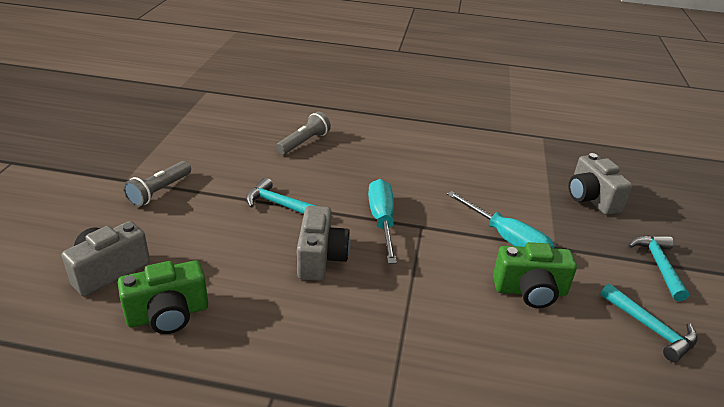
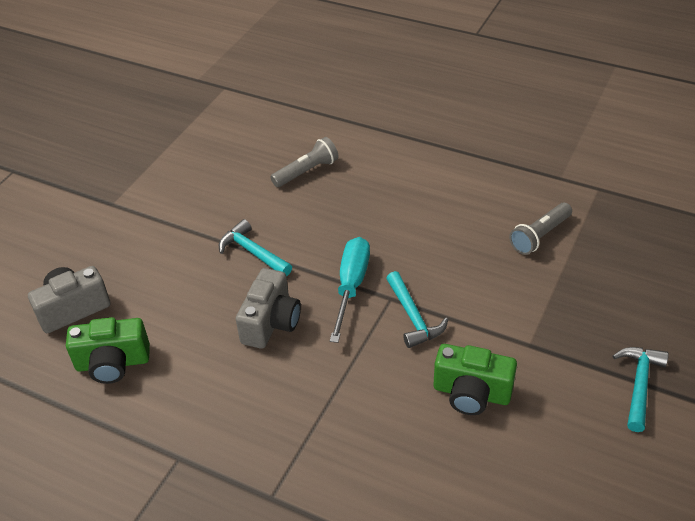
camera: 20 degrees right, 10 degrees up
(159, 191) = (140, 222): grey flashlight -> grey flashlight (540, 236)
(507, 239) = (478, 326): turquoise screwdriver -> none
(591, 199) = (609, 286): grey camera -> none
(651, 328) = (581, 457): turquoise hammer -> turquoise hammer (413, 317)

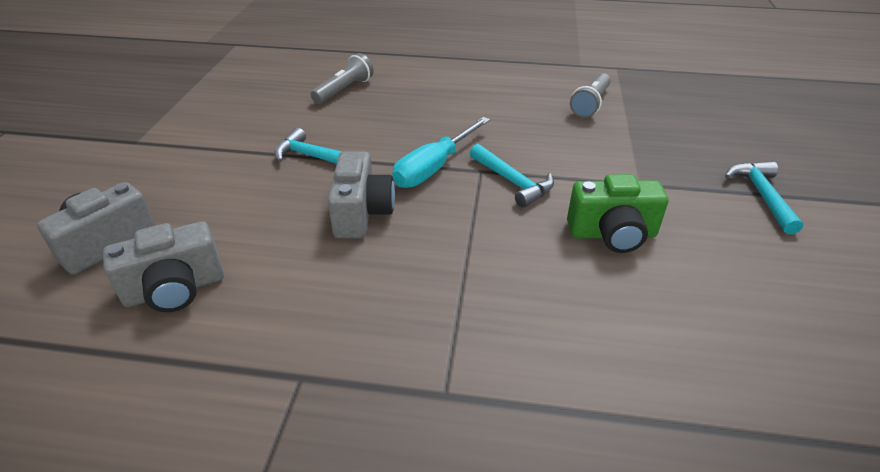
camera: 20 degrees left, 5 degrees down
(113, 363) = (175, 289): green camera -> grey camera
(351, 286) = (434, 168): turquoise screwdriver -> turquoise screwdriver turned 135 degrees counterclockwise

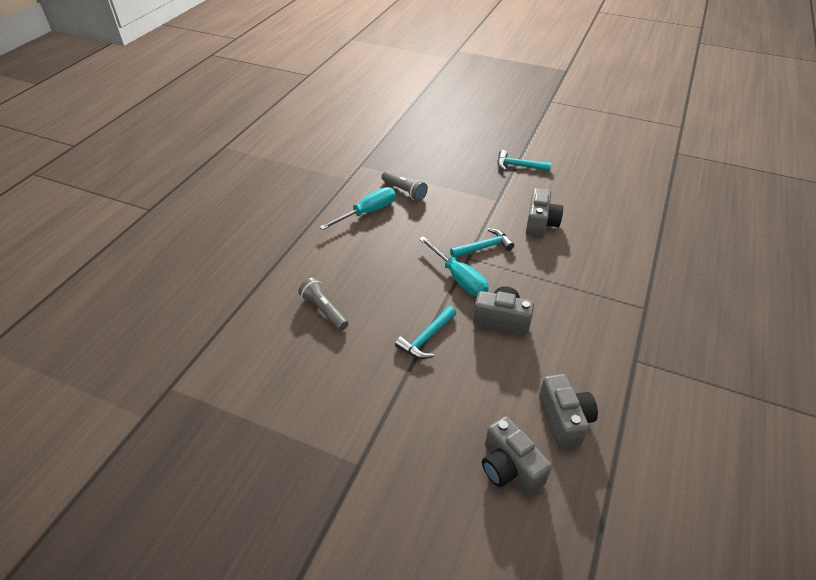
camera: 75 degrees left, 5 degrees up
(526, 87) = (367, 212): none -> turquoise screwdriver
(612, 234) = (540, 224): green camera -> grey camera

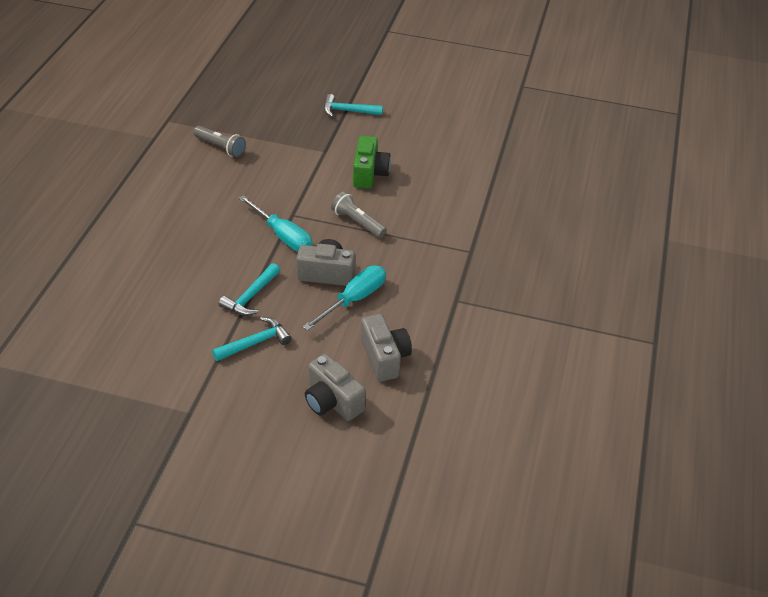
camera: 10 degrees left, 0 degrees up
(324, 310) = (142, 278): grey flashlight -> grey flashlight (358, 223)
(367, 212) = (181, 173): turquoise screwdriver -> turquoise screwdriver (354, 299)
(484, 247) = (309, 202): turquoise hammer -> turquoise hammer (255, 342)
(540, 224) = (369, 174): grey camera -> green camera

